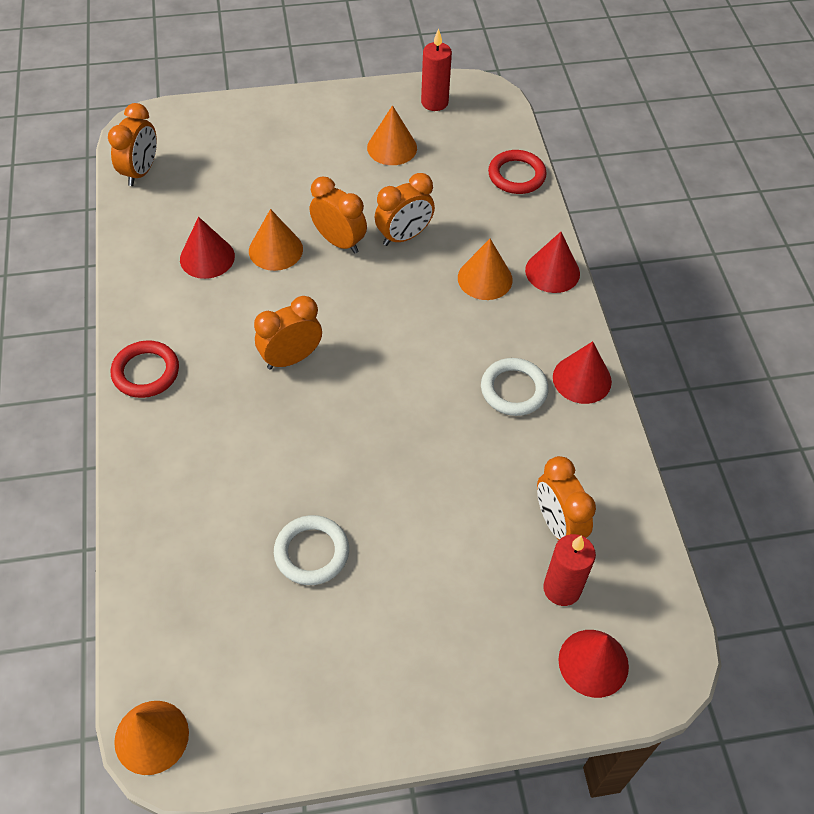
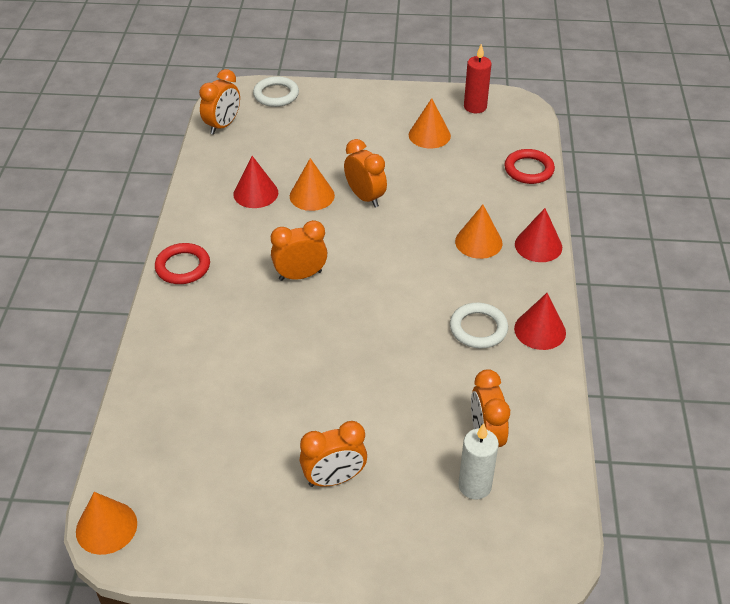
camera: 15 degrees right, 10 degrees down
(311, 552) = (273, 419): white ring -> white ring (276, 95)
(404, 236) = (420, 201): orange clock -> orange clock (334, 479)
(562, 589) = (474, 486): red candle -> white candle
(593, 663) = (485, 548): red cone -> none

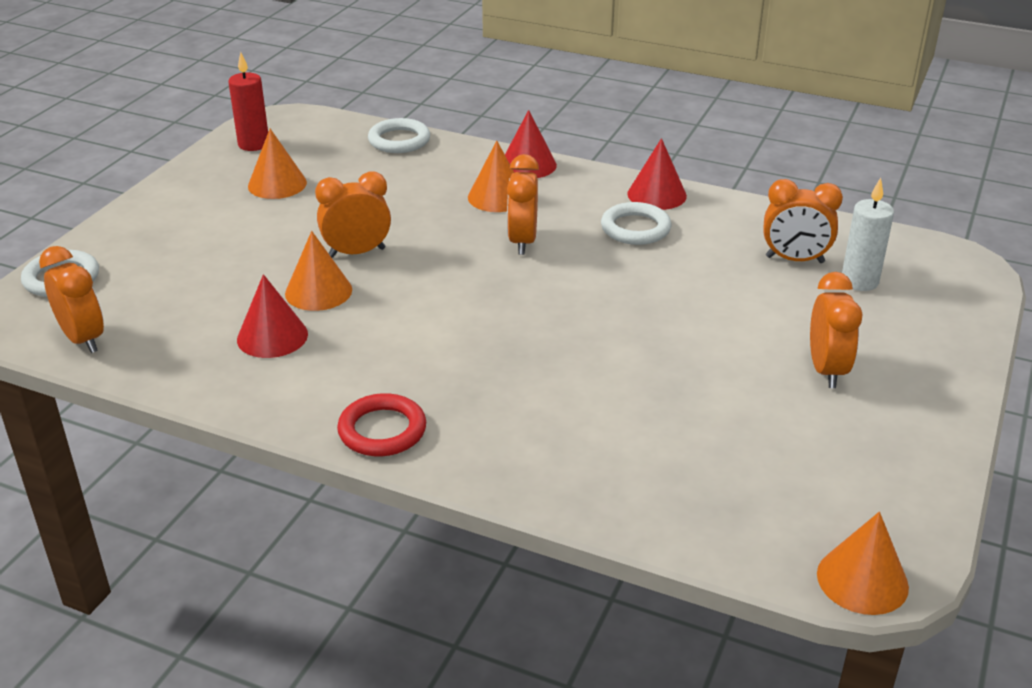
camera: 70 degrees left, 10 degrees down
(300, 275) = (470, 330): orange clock -> orange clock (522, 241)
(528, 169) = (399, 140): red ring -> white ring

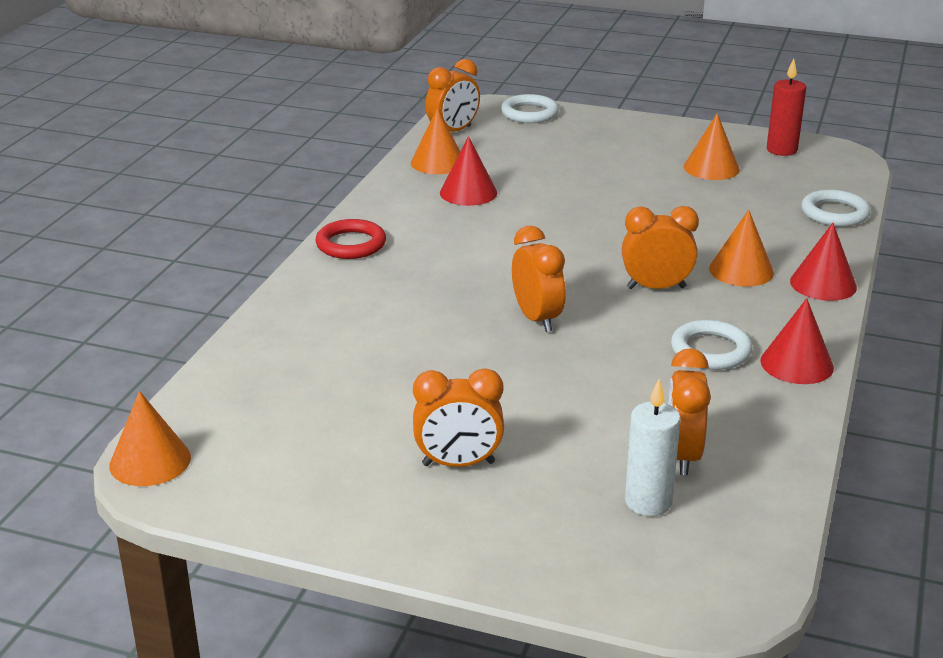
camera: 85 degrees right, 5 degrees down
(318, 291) = (538, 203): orange cone -> orange cone (438, 162)
(357, 252) = (605, 212): orange clock -> orange clock (537, 319)

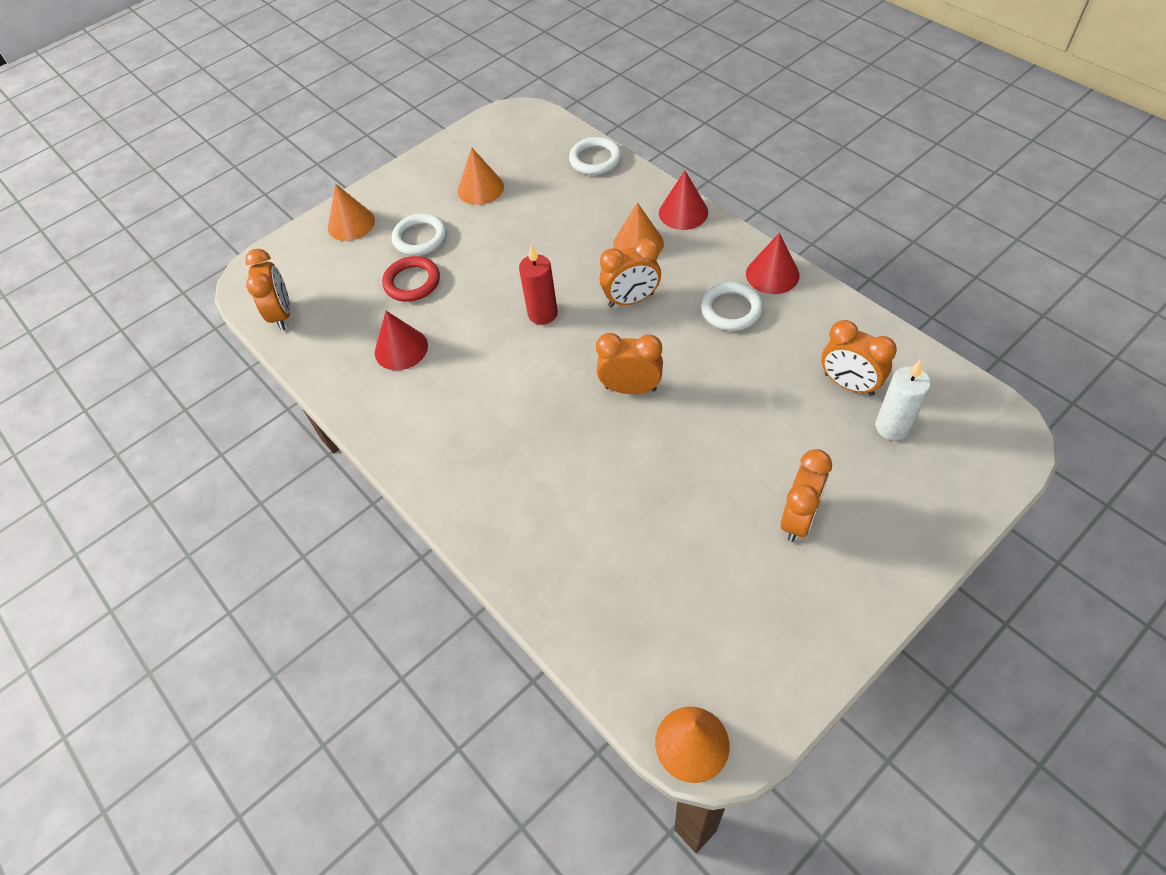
camera: 55 degrees left, 25 degrees up
(351, 244) = (428, 465): red ring -> red ring (412, 282)
(438, 162) = (330, 347): orange cone -> orange cone (351, 223)
(529, 113) = (294, 250): white ring -> white ring (420, 238)
(656, 287) = (631, 300): orange clock -> orange clock turned 135 degrees counterclockwise
(781, 150) = (485, 140): red candle -> red candle (542, 314)

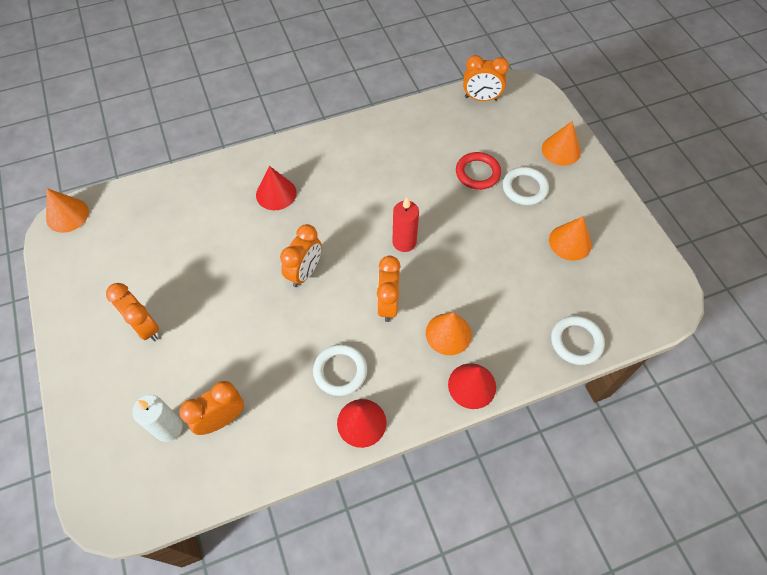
camera: 105 degrees right, 5 degrees up
(401, 349) = (415, 153): red cone -> red cone (276, 193)

